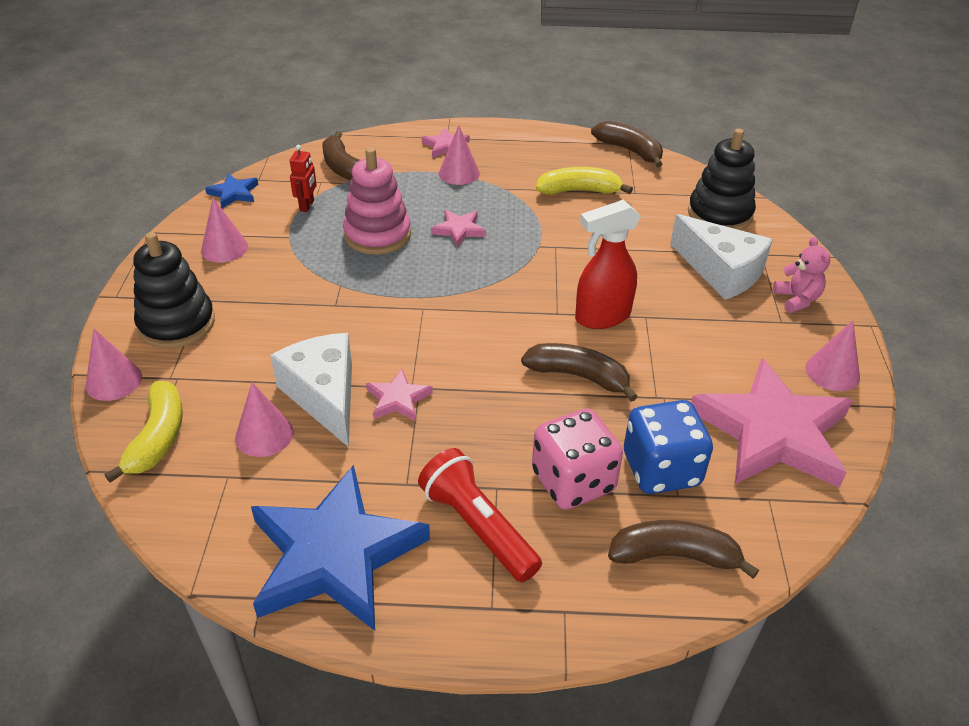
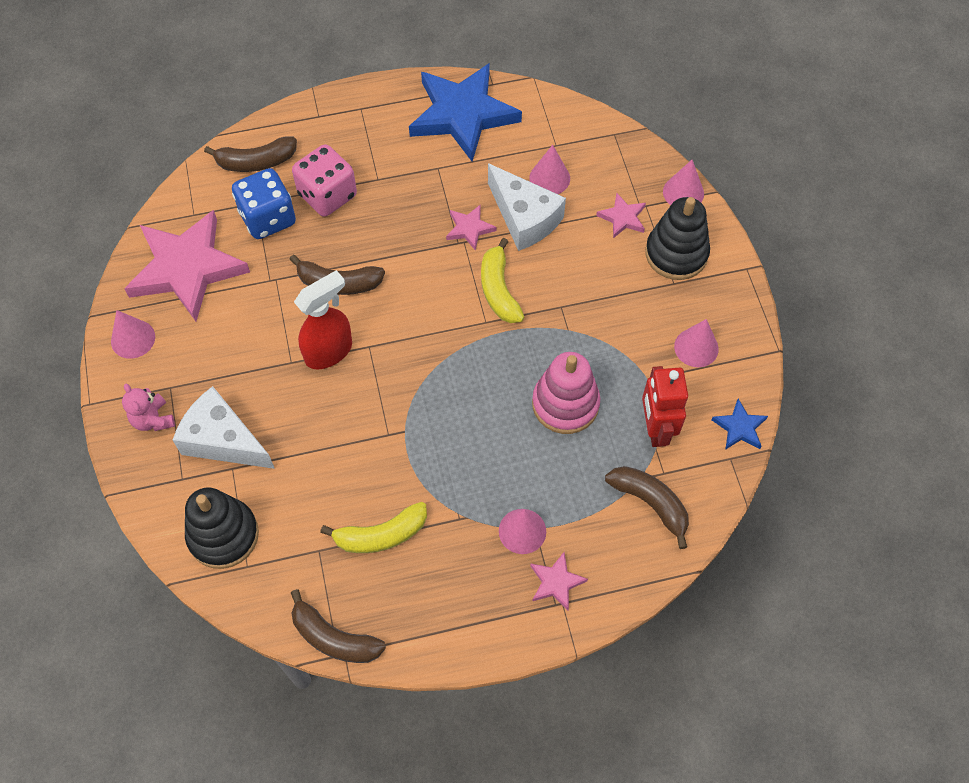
camera: 165 degrees right, 20 degrees up
(158, 438) = (619, 159): yellow banana -> yellow banana (499, 290)
(307, 205) = (655, 429): red robot -> red robot, size x1.71
(459, 230) = (489, 433): pink star -> pink star (622, 218)
(478, 527) = (382, 151): red flashlight -> none

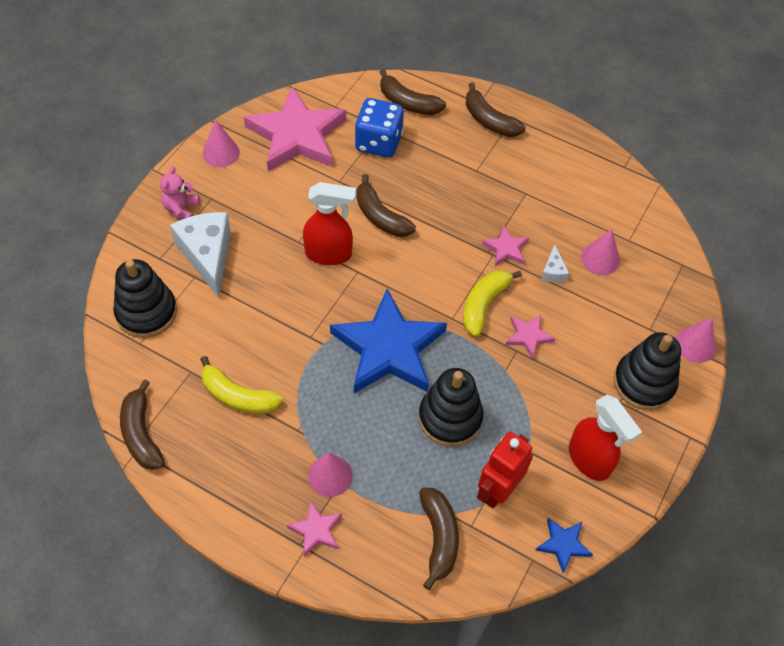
camera: 40 degrees right, 5 degrees down
(327, 195) = (432, 156): pink dice -> none
(343, 125) = (489, 120): none -> brown banana
(463, 114) = (581, 171): blue star -> blue star (389, 348)
(524, 218) = (553, 271): white cheese -> white cheese, size x0.45
(565, 404) = (450, 418): pink stacking toy -> black stacking toy
(622, 218) = (628, 326): pink star -> pink star (528, 336)
(696, 347) = (589, 460): pink cone -> red spray bottle

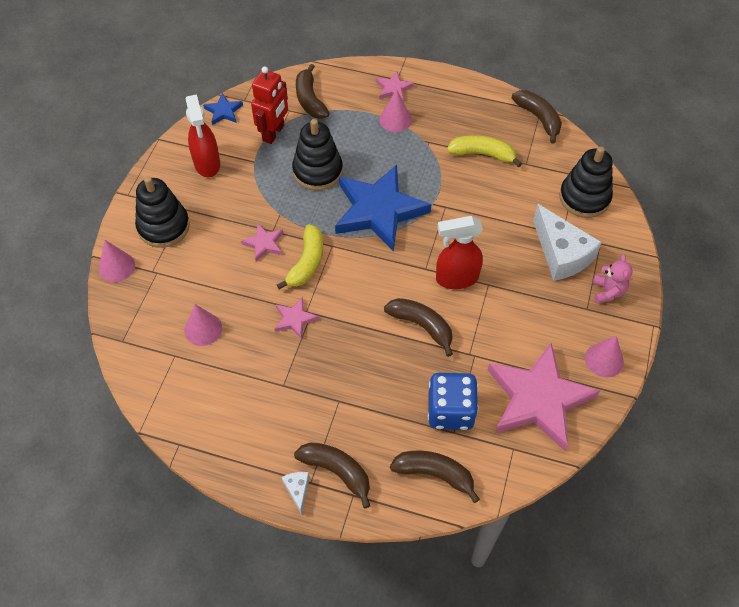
camera: 170 degrees right, 0 degrees up
(553, 271) = (247, 306): white cheese -> white cheese (297, 490)
(589, 460) = (207, 164): red spray bottle -> red spray bottle turned 150 degrees counterclockwise

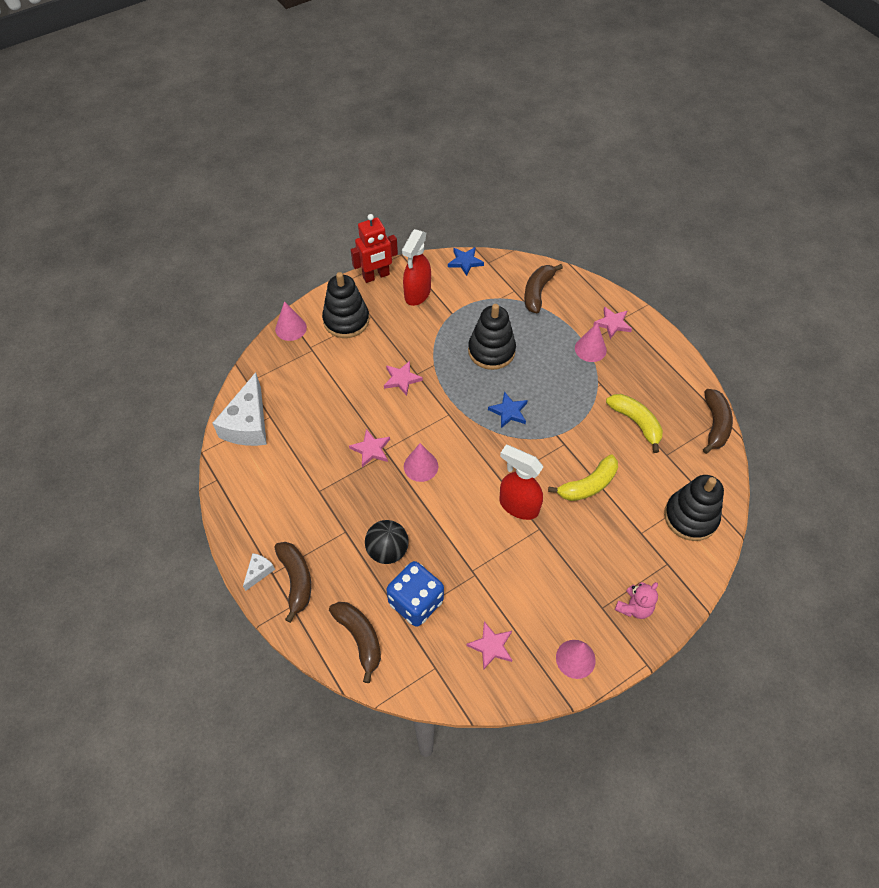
camera: 40 degrees right, 0 degrees up
(203, 329) = (304, 411): pink cone -> pink cone (421, 466)
(274, 133) = (486, 301): red robot -> red robot (376, 276)
(307, 262) = (418, 414): yellow banana -> yellow banana (588, 485)
(379, 210) = (509, 412): blue star -> blue star, size x0.43
(389, 389) = (387, 550): none -> black ball
(421, 326) = (456, 522): brown banana -> none
(538, 399) = (491, 646): pink star -> pink star, size x0.43
(561, 254) = (624, 548): white cheese -> white cheese (248, 424)

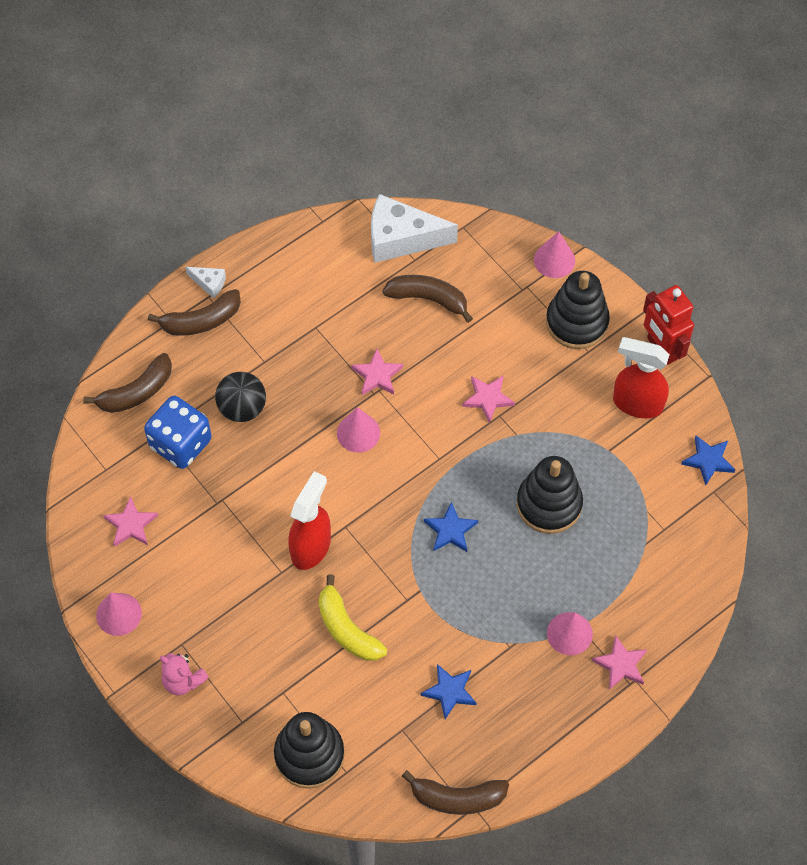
camera: 85 degrees right, 5 degrees up
(537, 292) = (665, 561): brown banana -> brown banana (428, 299)
(636, 422) = (449, 691): yellow banana -> blue star

